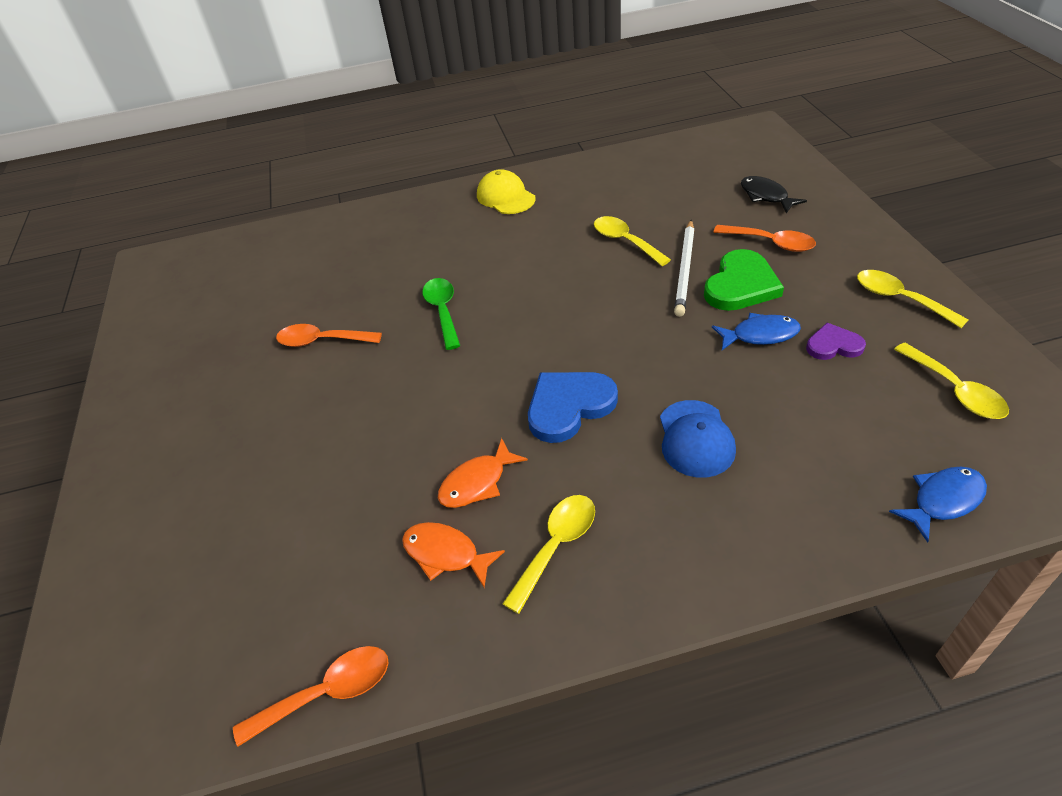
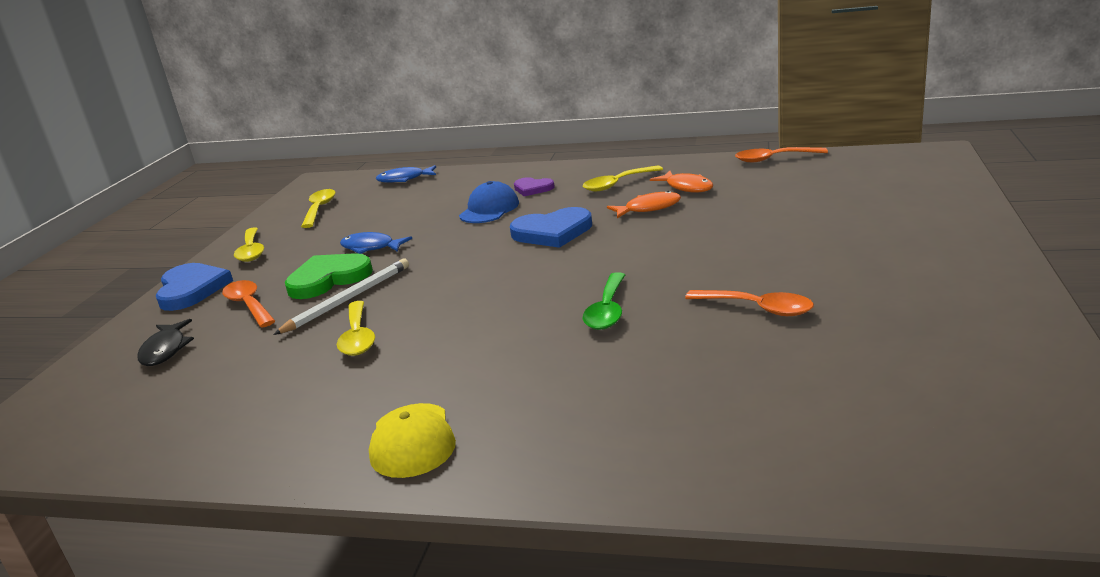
camera: 155 degrees left, 20 degrees down
(833, 345) = (338, 235): purple heart -> purple heart (533, 188)
(863, 243) = (191, 289): none -> blue heart

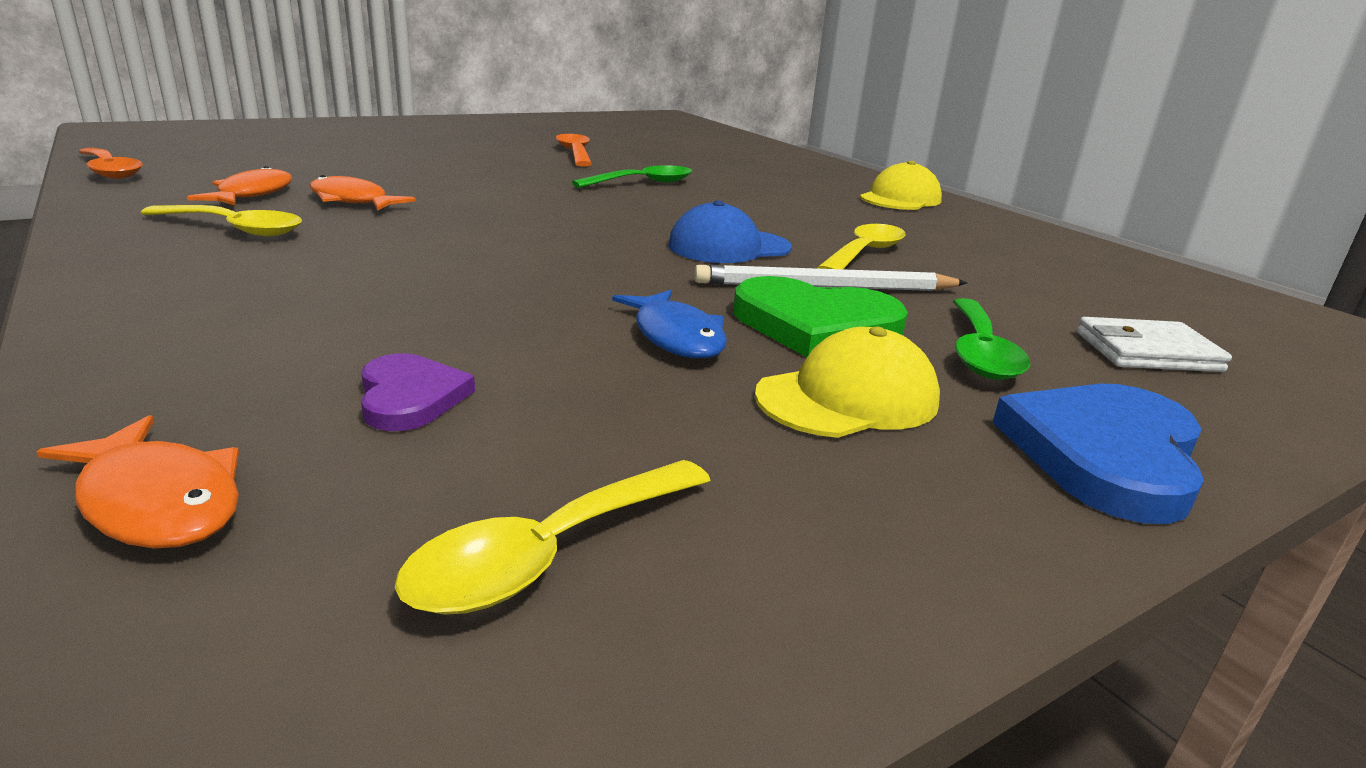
camera: 140 degrees left, 0 degrees up
(165, 350) = (1147, 352): black fish -> white wallet
(249, 305) = (980, 352): orange spoon -> green spoon
(251, 251) = (903, 494): yellow spoon -> none
(287, 262) = (848, 398): none -> yellow cap
(404, 179) = (158, 501): blue fish -> orange fish
(489, 209) = (406, 291): blue cap -> blue cap (729, 247)
(533, 188) = (265, 282): purple heart -> purple heart (410, 397)
(552, 232) = (478, 230): blue heart -> none

